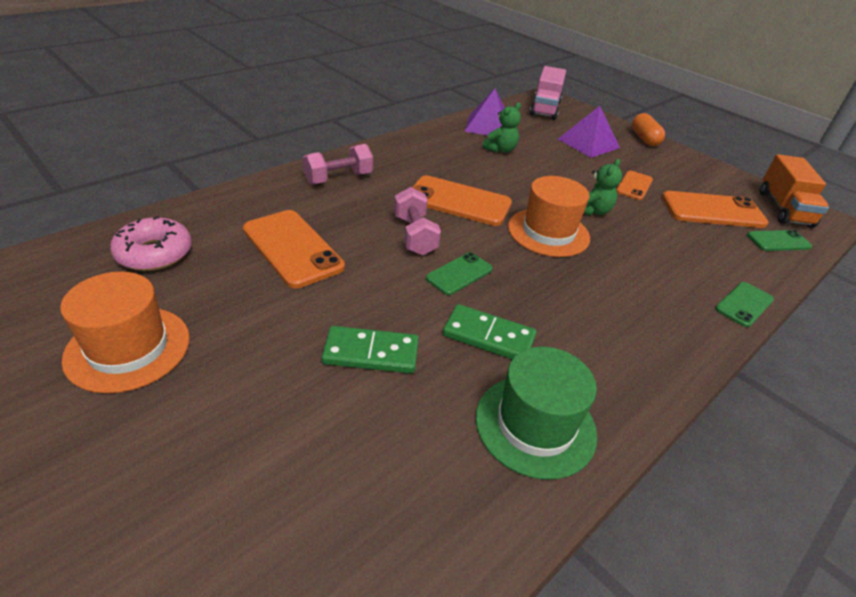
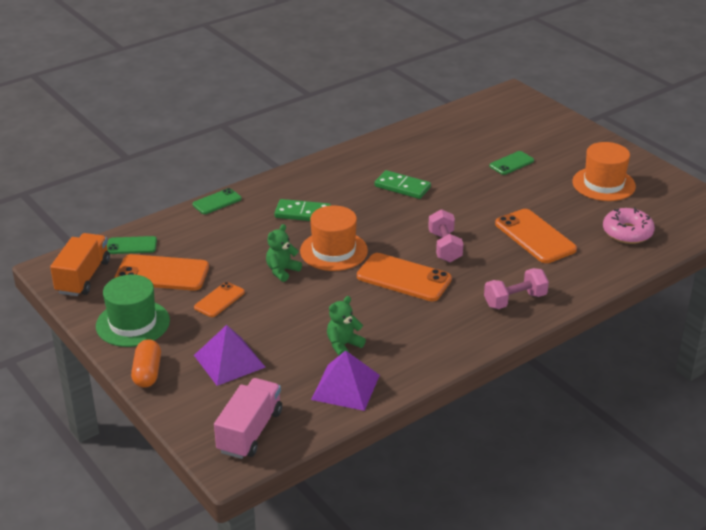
camera: 170 degrees left, 5 degrees down
(371, 353) = (472, 180): green domino -> green domino (303, 213)
(459, 274) = (414, 220): green phone -> green phone (511, 163)
(535, 425) = (388, 154): green hat -> green hat (133, 323)

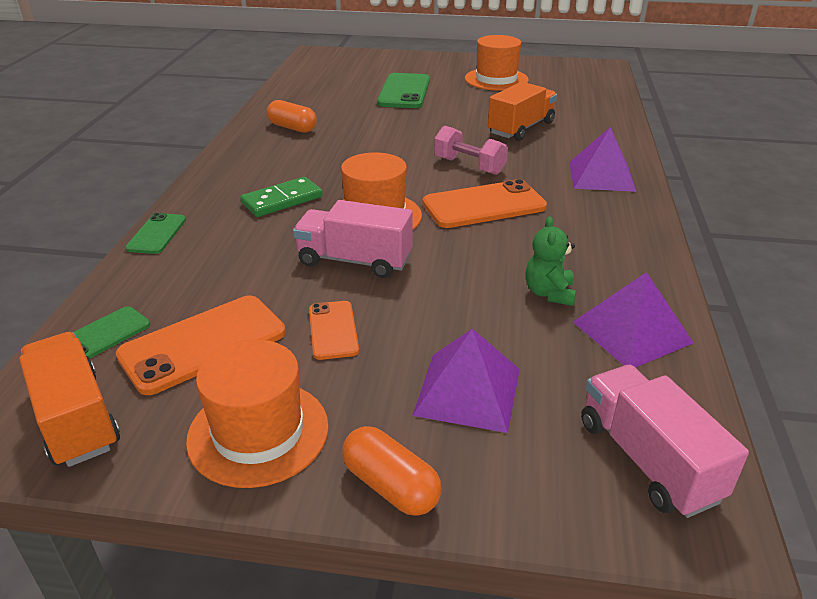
camera: 45 degrees left, 0 degrees up
(133, 323) = (258, 432): green hat -> orange hat
(282, 271) = (354, 261): green teddy bear -> pink truck
(387, 161) = (292, 128): none -> orange capsule
(402, 187) = (344, 140): green domino -> none
(511, 163) = (404, 91): green phone -> green phone, size x1.75
(515, 300) = (601, 176): pink dumbbell -> purple pyramid
(535, 237) = (521, 128): orange phone -> orange truck
(627, 232) = (574, 99): pink donut -> none

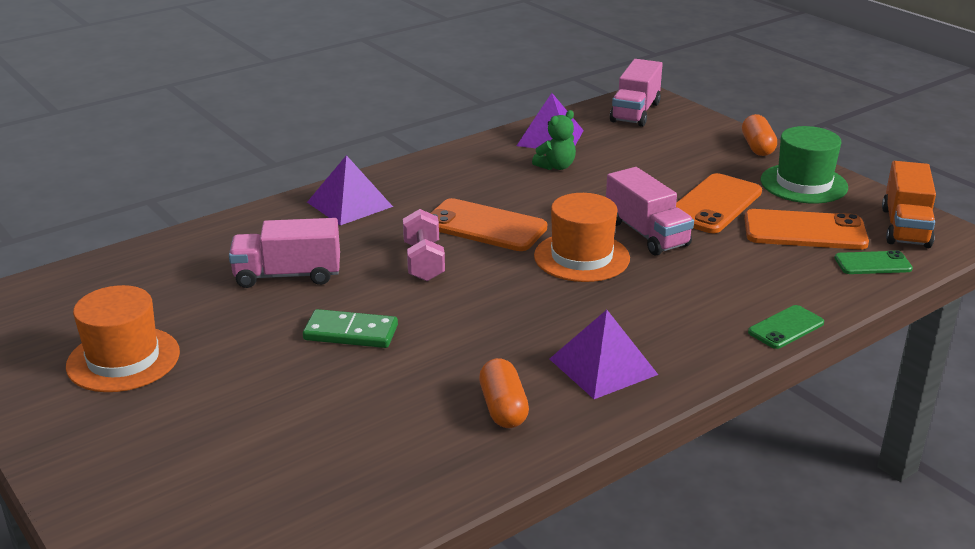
camera: 135 degrees left, 5 degrees down
(258, 432) = (803, 184): orange hat -> green hat
(282, 200) = (639, 309): green domino -> green domino (351, 333)
(333, 330) = (714, 204): orange phone -> orange phone, size x1.75
(404, 91) = (266, 402): green phone -> none
(467, 391) = (676, 155): purple pyramid -> purple pyramid (603, 366)
(521, 128) = (288, 275): orange truck -> pink truck

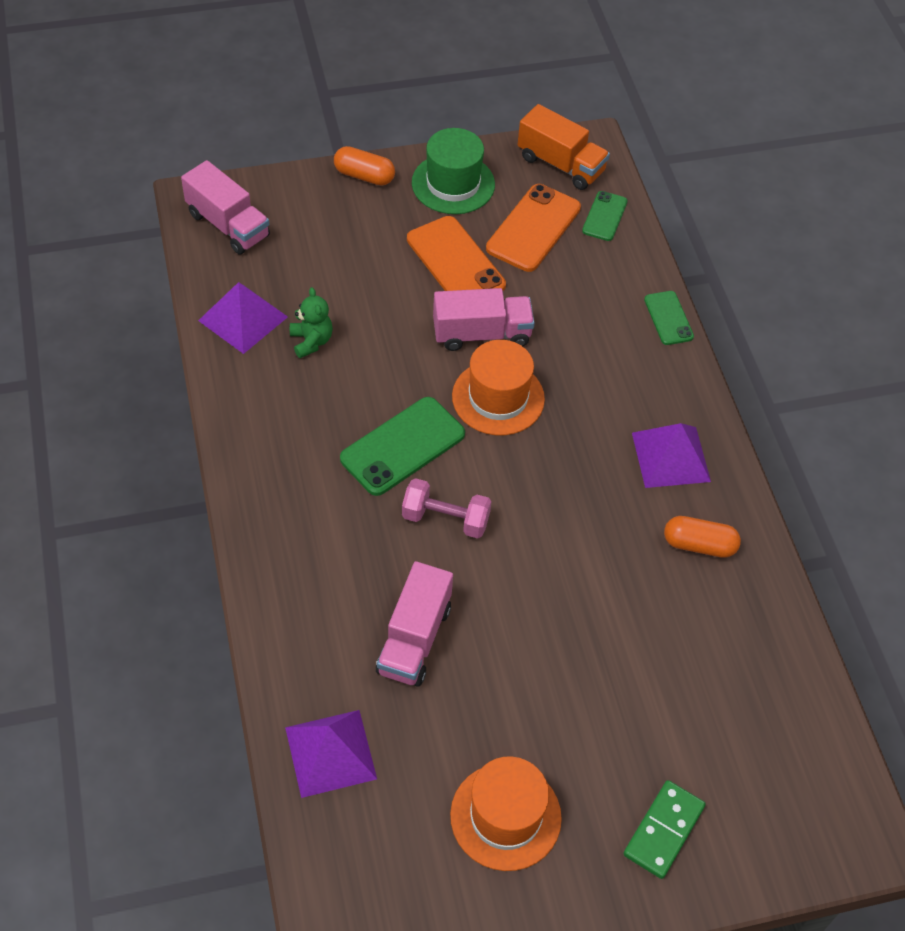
camera: 70 degrees left, 25 degrees up
(349, 204) = (292, 543): purple pyramid -> purple pyramid (330, 753)
(351, 333) = (543, 616): green domino -> green domino (663, 830)
(485, 226) = (403, 446): orange phone -> green phone

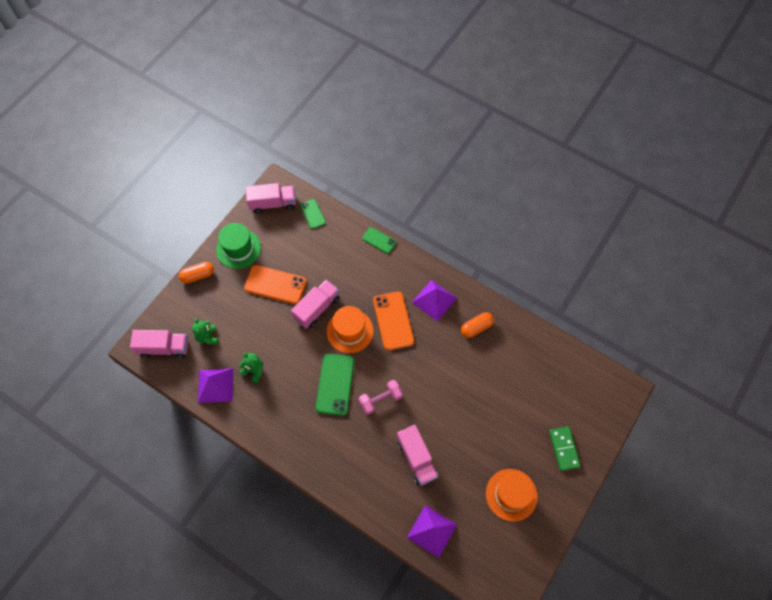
camera: 40 degrees left, 10 degrees up
(296, 255) = (208, 337): none -> green teddy bear
(533, 228) = (290, 243): orange phone -> orange phone (393, 321)
(561, 164) = (273, 203): orange truck -> pink truck

